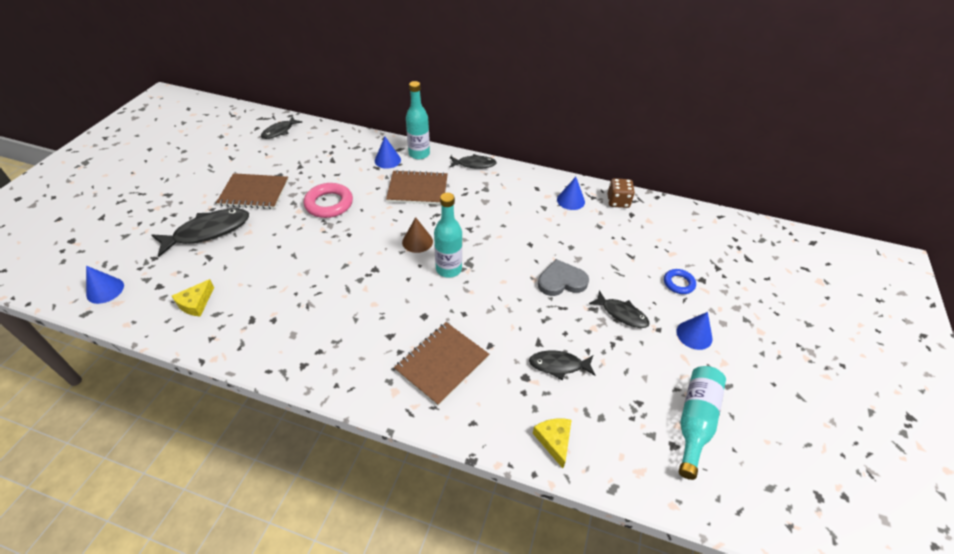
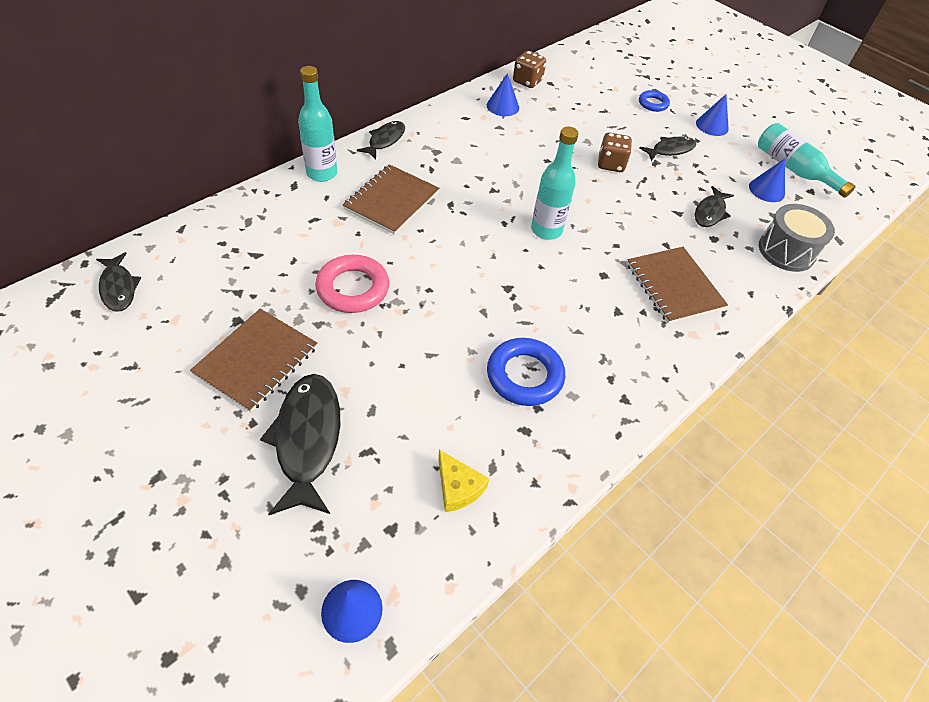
camera: 65 degrees left, 5 degrees up
(298, 304) = (524, 375): none -> blue ring
(387, 160) = (308, 204): blue cone -> blue cone (766, 190)
(417, 241) = (485, 236): brown cone -> none
(554, 440) = (786, 251): yellow cheese -> grey drum
(561, 281) = (610, 164): grey heart -> brown dice

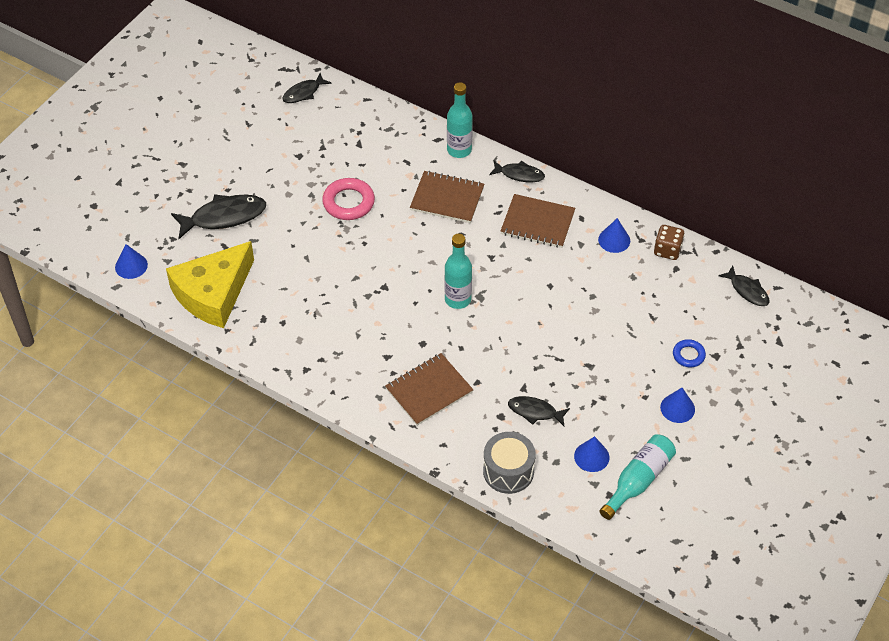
camera: 80 degrees right, 0 degrees up
(256, 361) = (271, 176): brown notebook -> brown notebook (537, 223)
(458, 487) = (213, 293): yellow cheese -> yellow cheese, size x2.48
(524, 375) = (306, 311): blue ring -> none
(610, 164) = (568, 332): brown dice -> none
(670, 150) = (615, 375): black fish -> black fish (747, 290)

